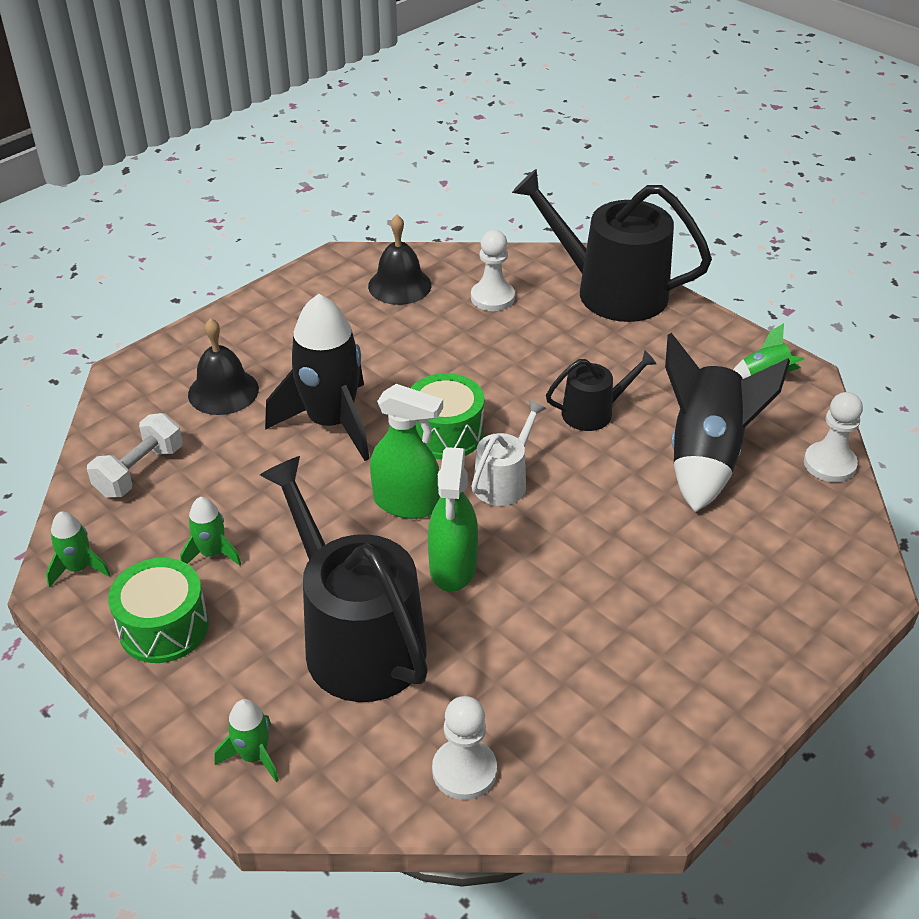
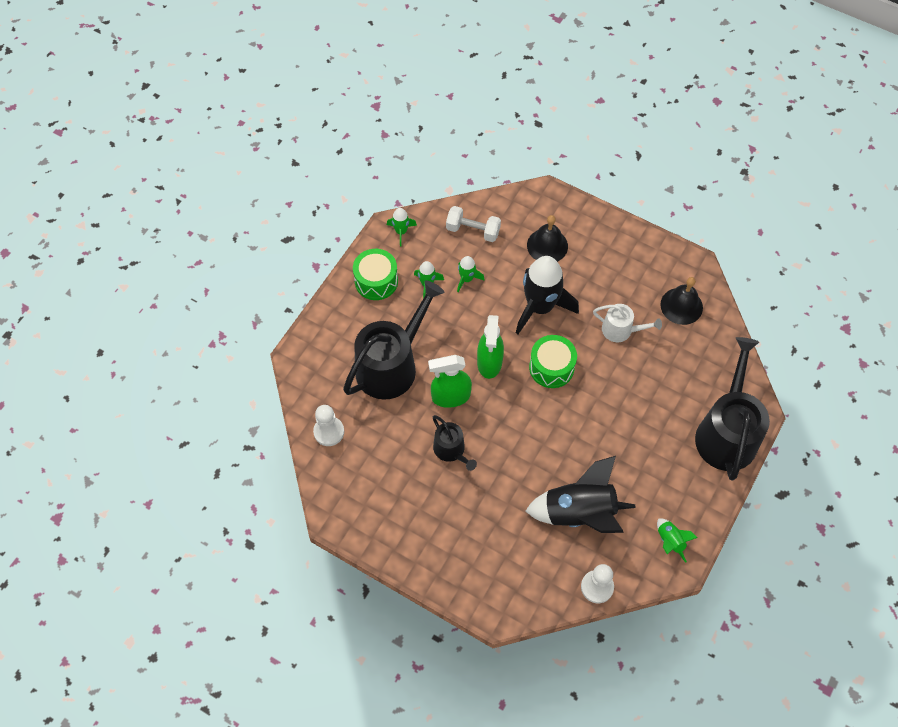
camera: 75 degrees right, 20 degrees up
(254, 756) = (316, 343): green rocket -> green rocket (467, 279)
(492, 297) = (690, 362): white pawn -> none
(503, 481) = (522, 407): white watering can -> white watering can (621, 330)
(593, 412) = (598, 443): black watering can -> black watering can (451, 450)

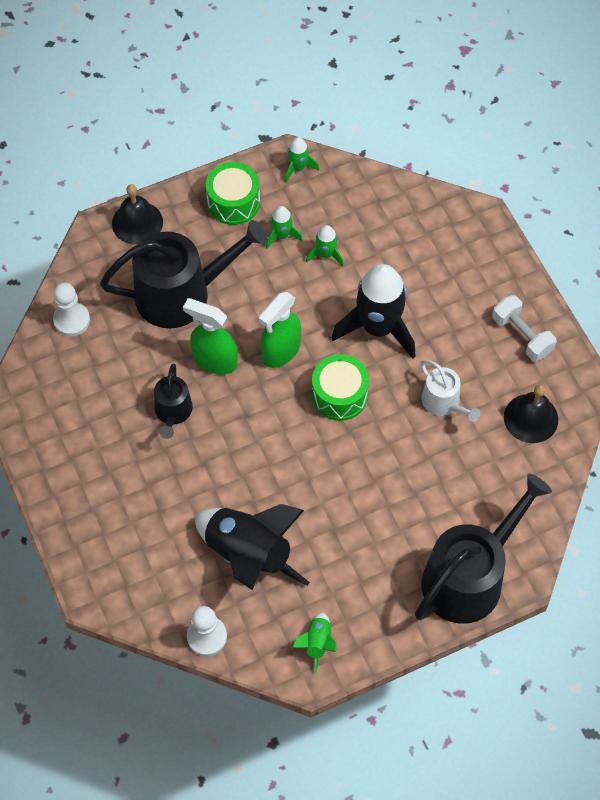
camera: 35 degrees right, 0 degrees up
(473, 230) = (372, 209): white dumbbell -> white dumbbell (522, 335)
(547, 245) = (437, 270): black bell -> black bell (137, 222)

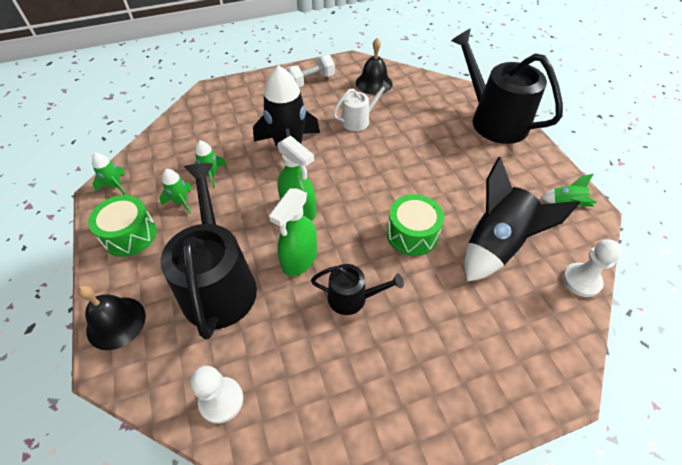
camera: 85 degrees left, 10 degrees down
(339, 395) = (346, 175): green drum -> green drum (412, 234)

